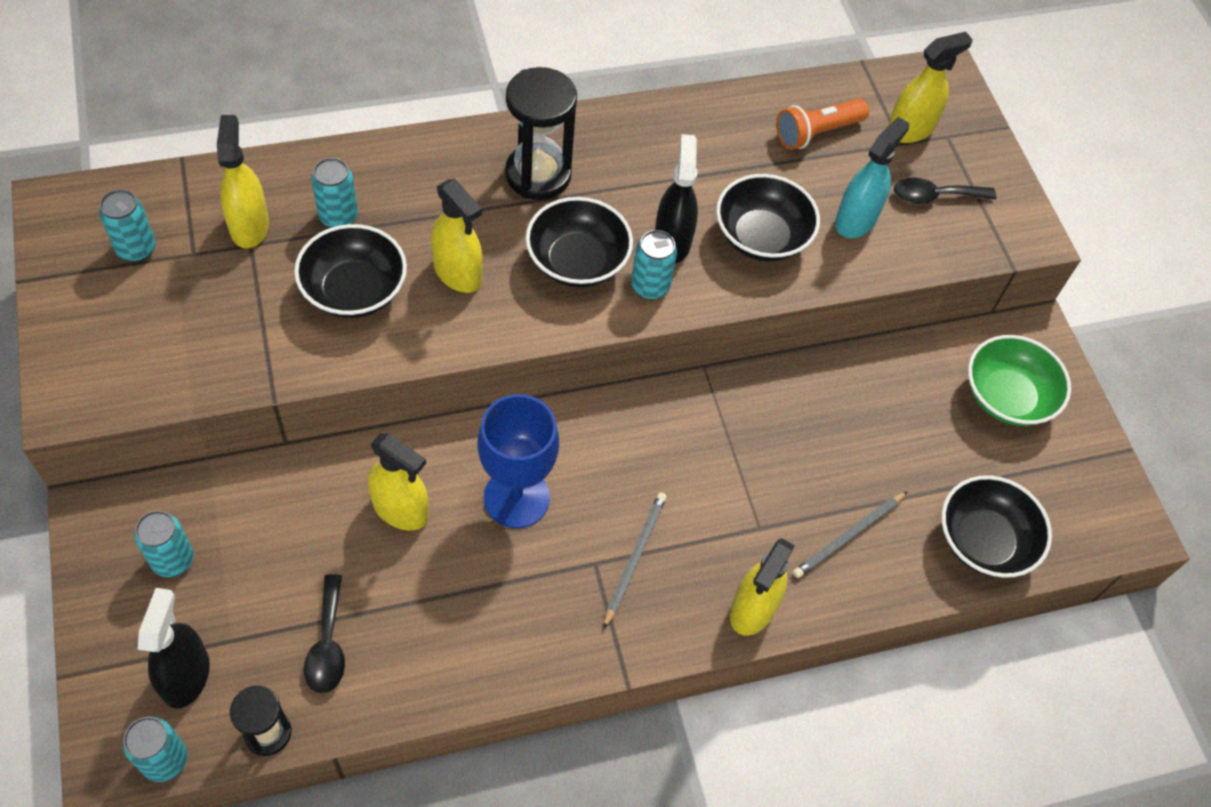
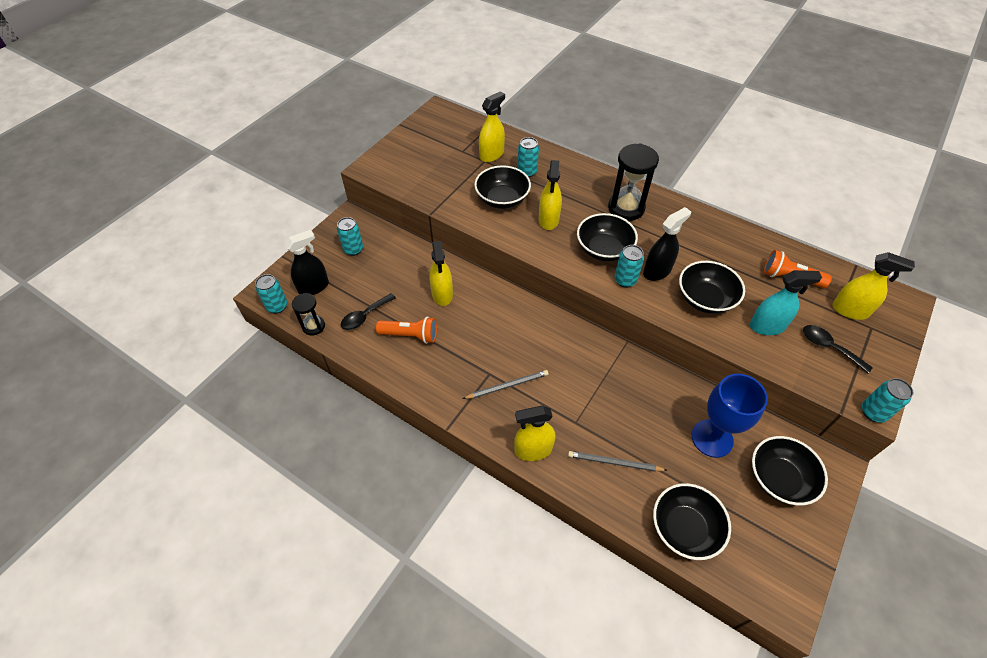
camera: 55 degrees right, 5 degrees down
(136, 249) = (446, 138): turquoise can -> turquoise can (873, 412)
(429, 610) = (410, 335): none -> orange flashlight
(516, 498) = (488, 325): blue goblet -> blue goblet (712, 438)
(1006, 397) = (779, 479): green bowl -> black bowl

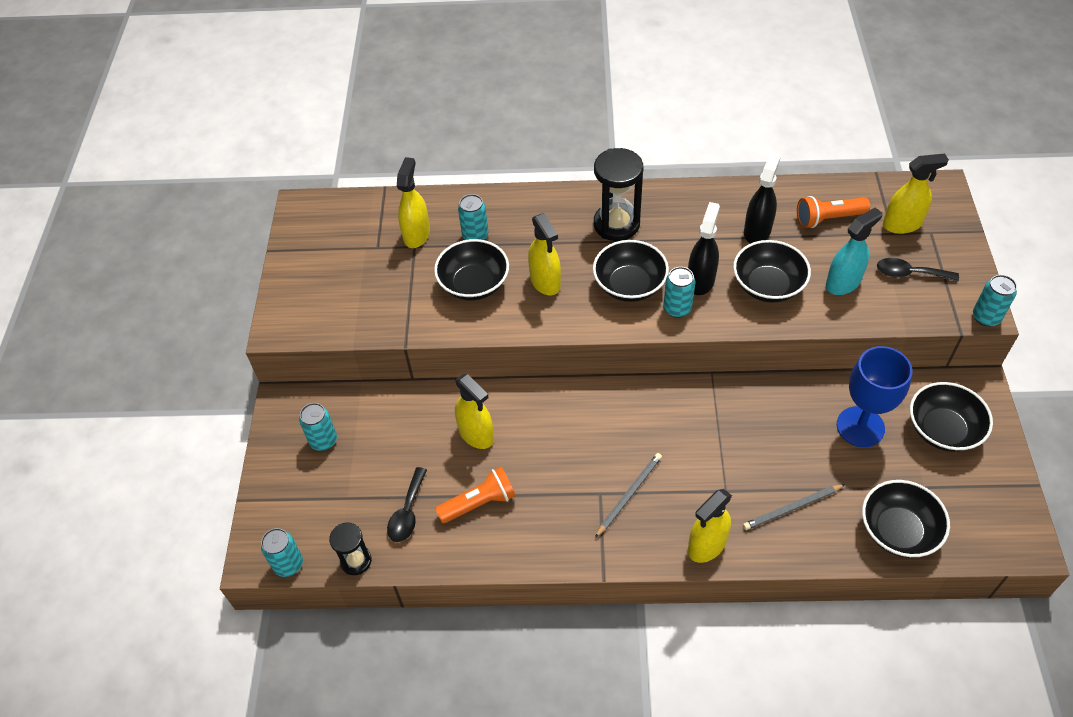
camera: 30 degrees left, 0 degrees up
(314, 287) = (314, 514): black spray bottle -> black spray bottle (757, 231)

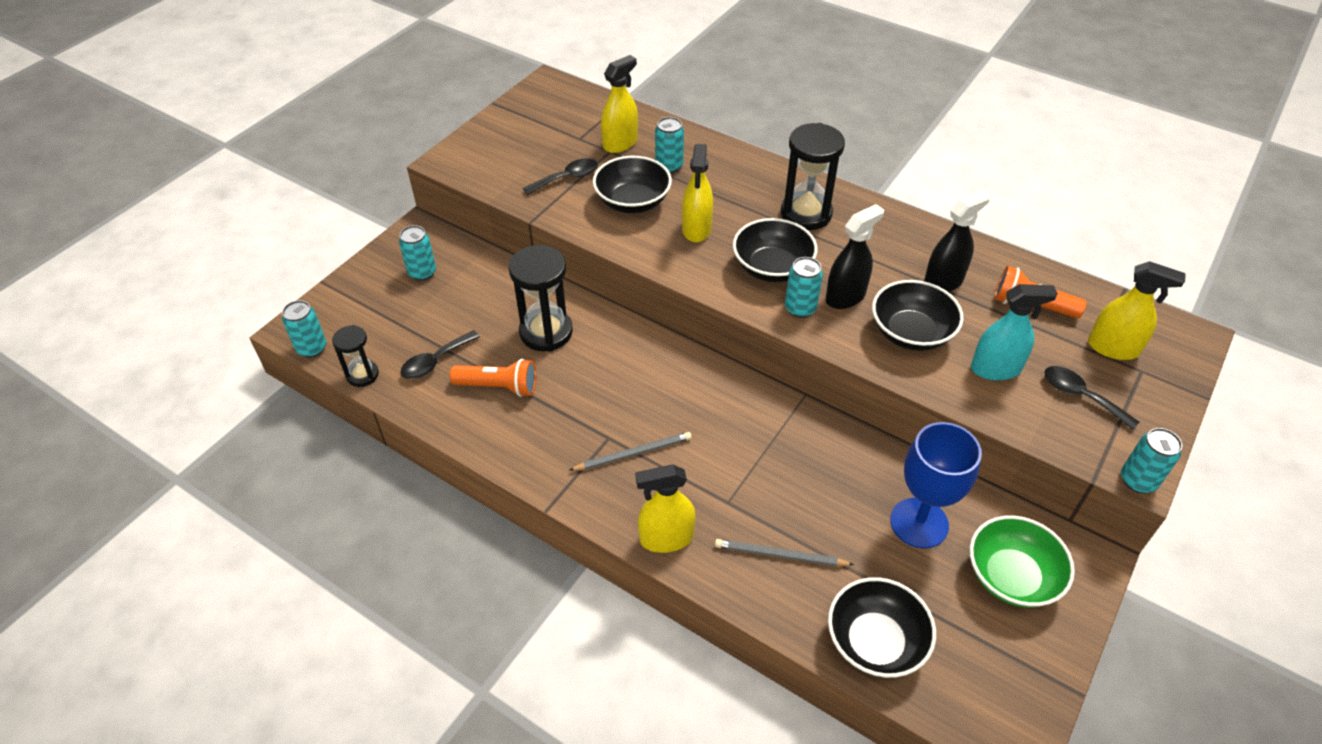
camera: 30 degrees right, 5 degrees down
(400, 290) = (567, 178): none -> black spoon
(476, 434) = (546, 332): yellow spray bottle -> black hourglass
(943, 430) = (1011, 576): black bowl -> green bowl

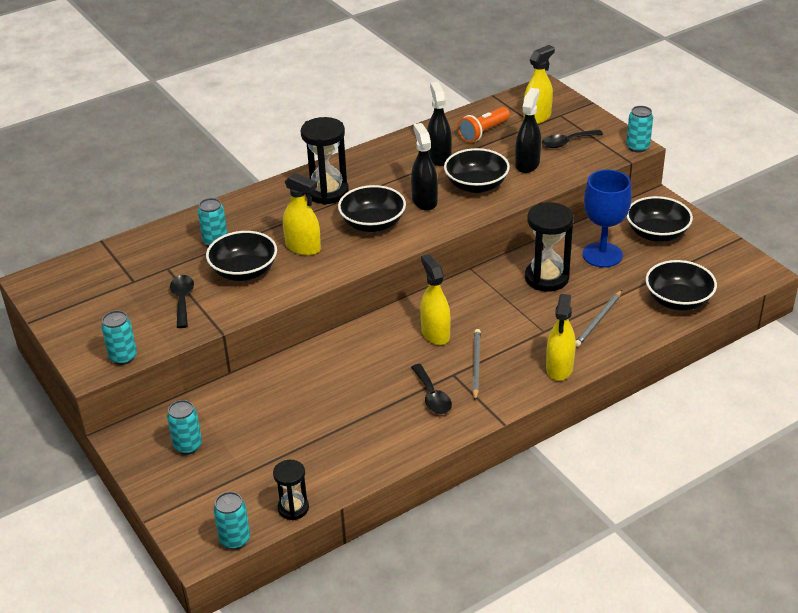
camera: 65 degrees left, 10 degrees down
(435, 361) = (308, 457): black spoon -> black spoon (432, 396)
(498, 387) = (363, 424): orange flashlight -> none
(546, 332) = (320, 383): black hourglass -> black hourglass (546, 278)
(620, 143) = (162, 260): yellow spray bottle -> yellow spray bottle (435, 334)
(800, 308) = (422, 224): turquoise can -> turquoise can (123, 357)
(995, 369) = (527, 164): turquoise spray bottle -> black spray bottle
(1011, 576) = (657, 234): green bowl -> black bowl

